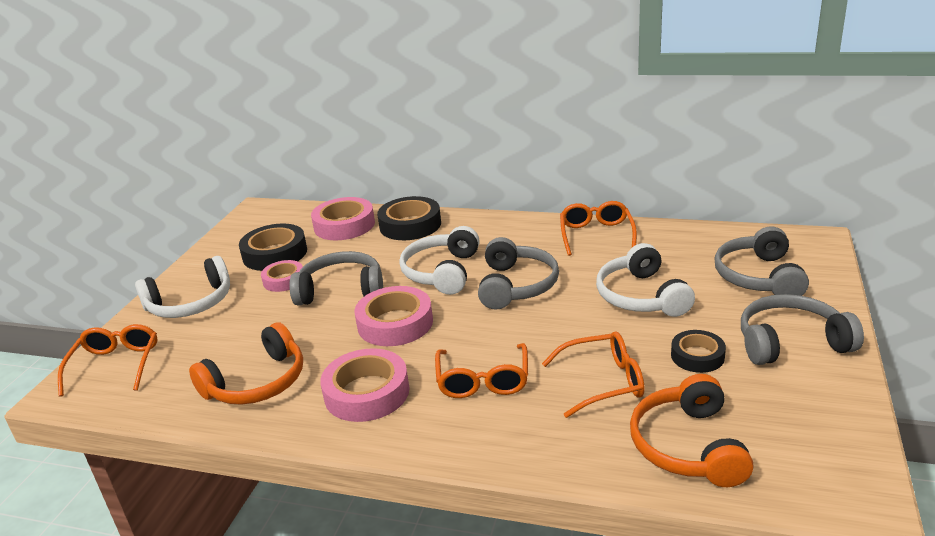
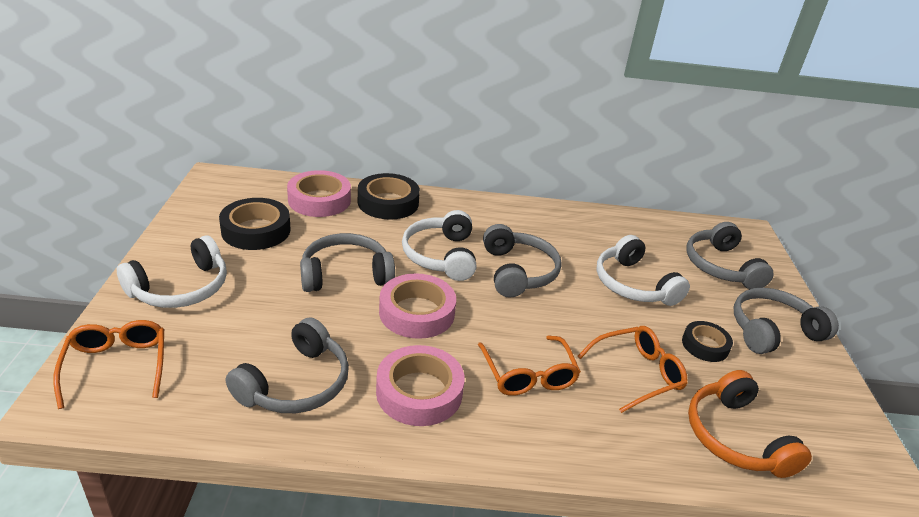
camera: 20 degrees left, 5 degrees up
(257, 382) = (296, 383): orange headphones -> grey headphones
(284, 280) = (278, 261): pink tape -> none
(596, 235) = (568, 220): orange glasses -> none

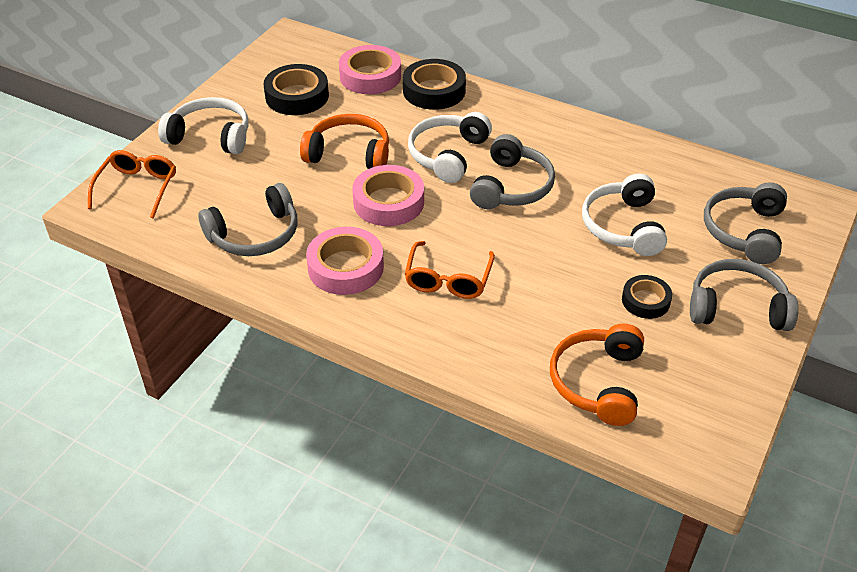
camera: 30 degrees right, 10 degrees up
(181, 288) = (210, 136): white headphones -> white headphones turned 150 degrees counterclockwise
(345, 274) = (349, 154): grey headphones -> orange headphones
(637, 373) = (551, 306): orange glasses -> none

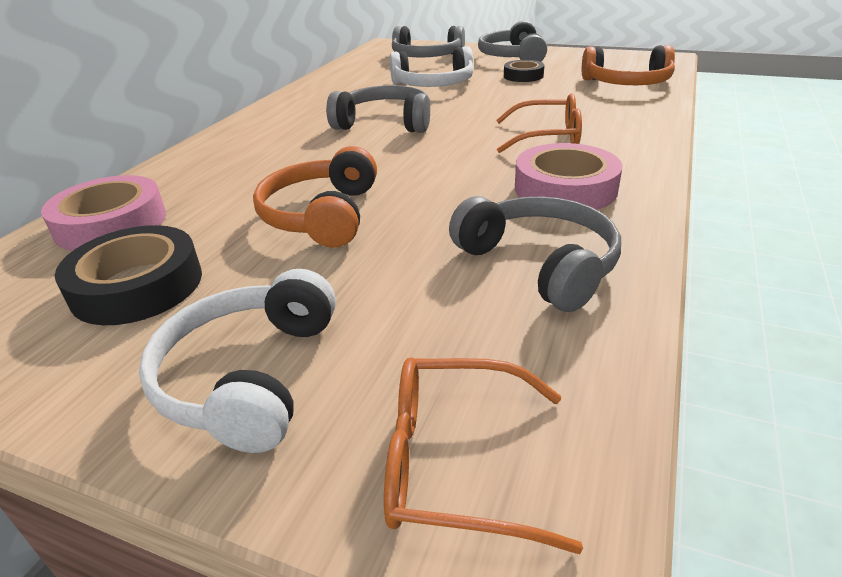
camera: 95 degrees left, 10 degrees down
(388, 202) = (427, 178): pink tape -> none
(434, 91) = (179, 175): black tape -> none
(448, 155) = (327, 155): white headphones -> none

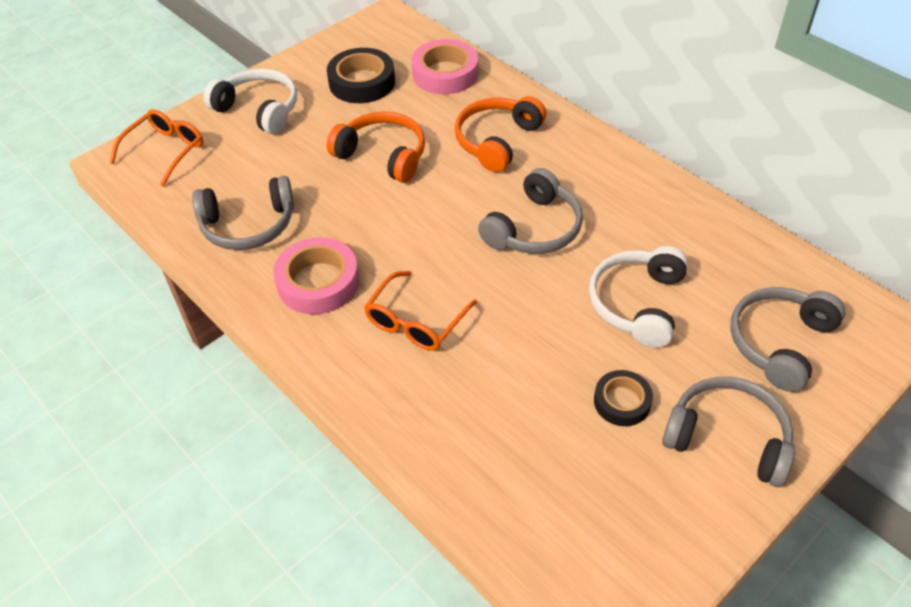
camera: 115 degrees right, 15 degrees up
(627, 83) = (521, 489): orange headphones -> orange headphones (497, 141)

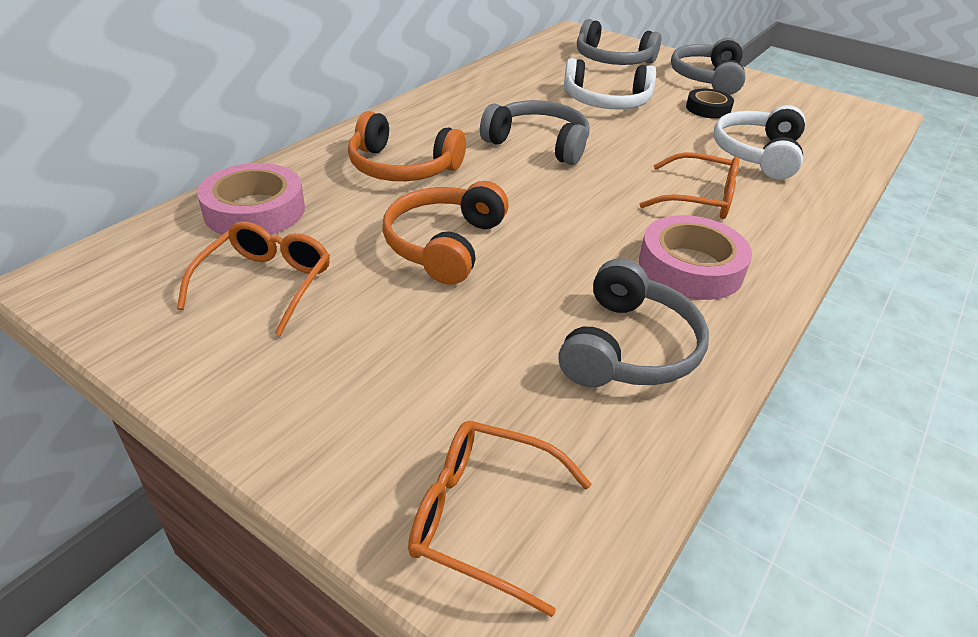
camera: 105 degrees left, 10 degrees down
(248, 225) = (628, 347): grey headphones -> grey headphones turned 45 degrees clockwise
(259, 110) = (340, 396): white headphones -> white headphones (757, 154)
(362, 82) = (266, 283): black tape -> orange glasses

